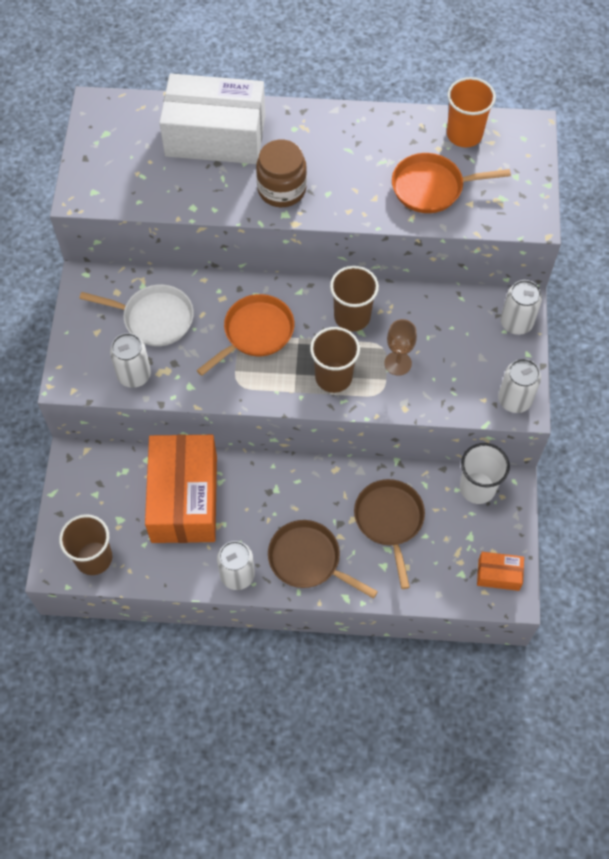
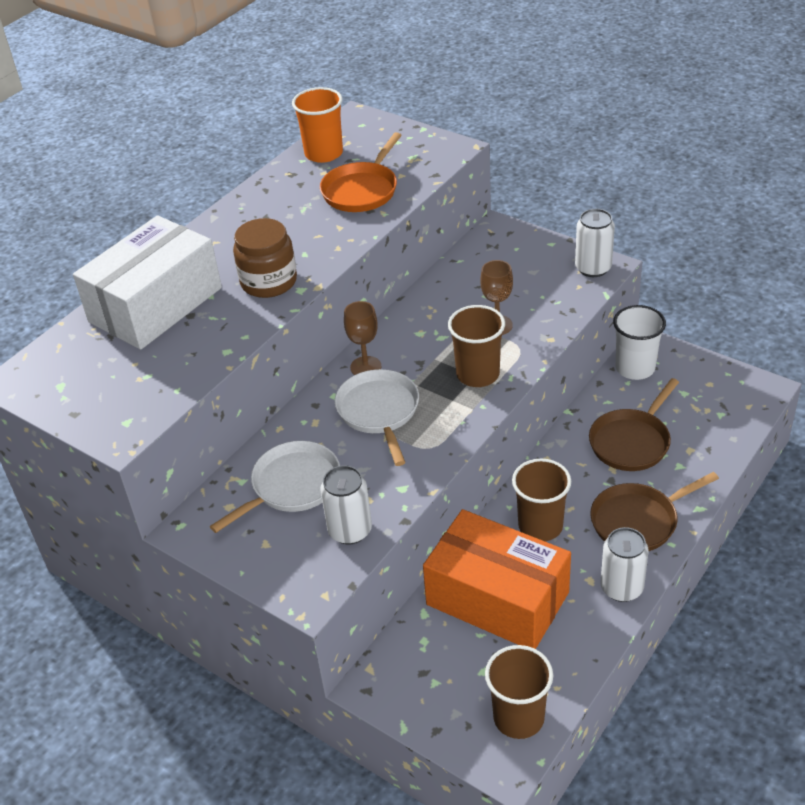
camera: 55 degrees left, 20 degrees down
(255, 333) = (379, 412): orange pan -> white pan
(297, 299) = (365, 367): none -> brown goblet
(352, 317) = (419, 336): brown cup -> brown cup (540, 526)
(389, 521) = (631, 442): brown pan -> brown pan turned 75 degrees counterclockwise
(498, 574) = (735, 389): orange box -> none
(516, 323) = (513, 238): white can -> none

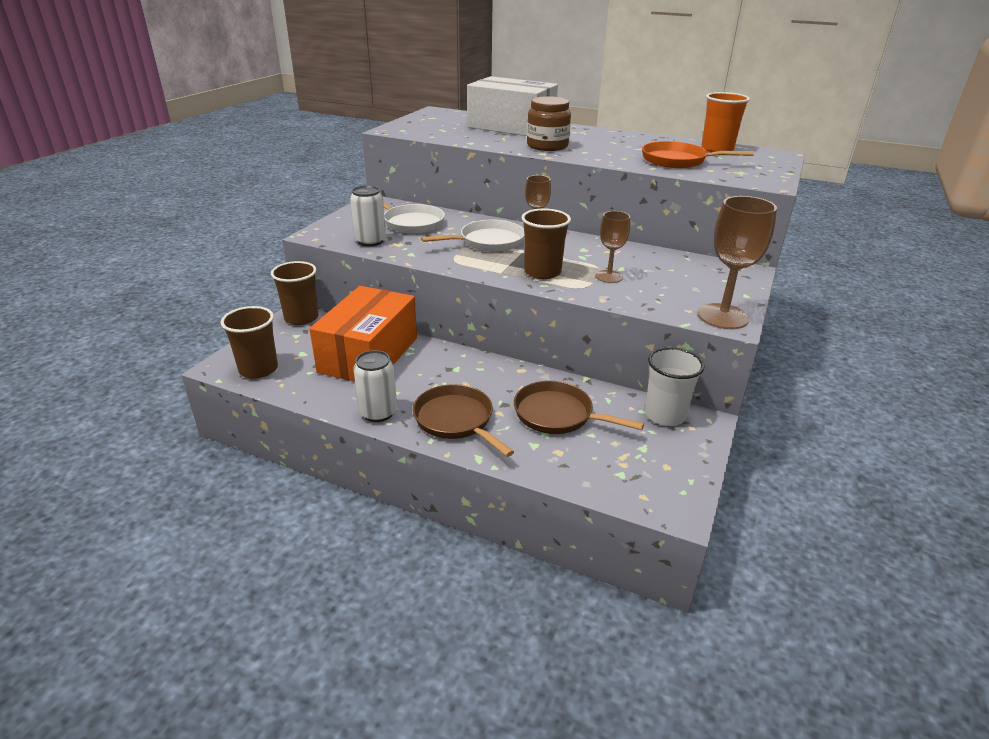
camera: 75 degrees right, 10 degrees down
(540, 526) = (444, 370): brown cup -> brown cup (301, 318)
(593, 268) = (722, 316): white can -> brown goblet

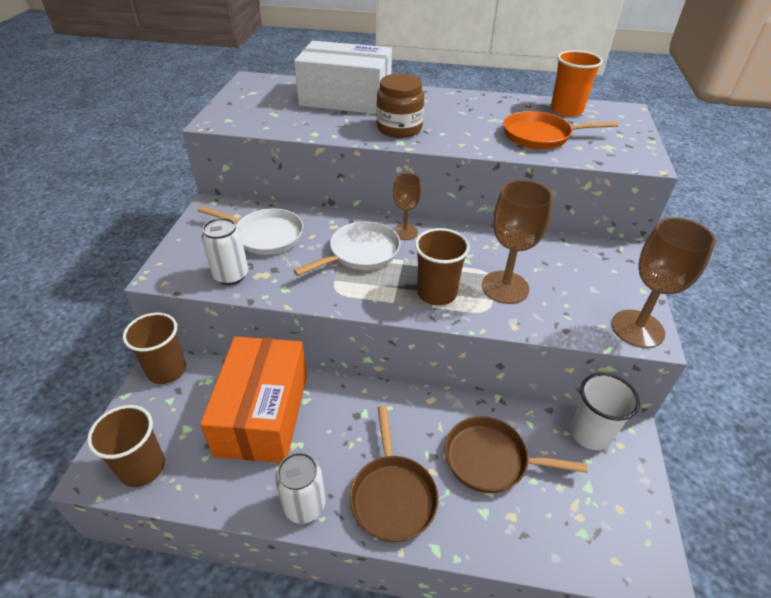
camera: 15 degrees left, 10 degrees up
(456, 420) = (392, 495): brown pan -> brown pan turned 135 degrees counterclockwise
(609, 277) = (505, 287): brown goblet -> brown goblet, size x1.63

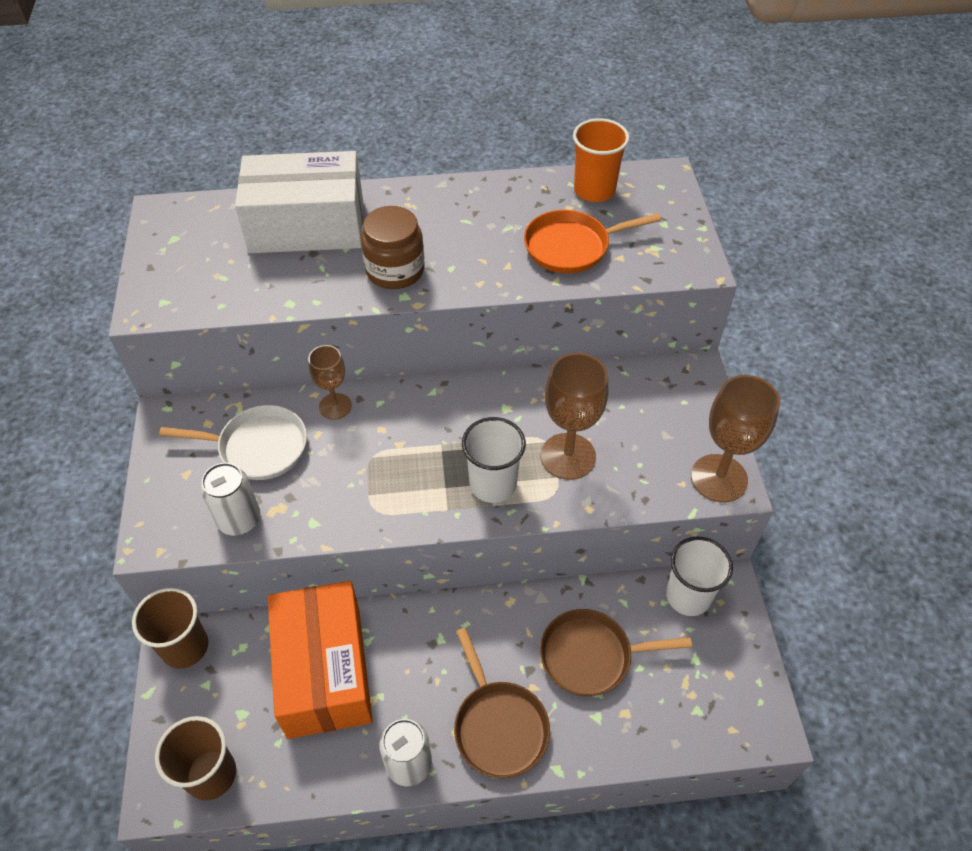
camera: 15 degrees left, 10 degrees up
(361, 253) = (387, 446): white pan -> none
(405, 232) = (431, 400): brown goblet -> brown goblet (335, 406)
(436, 293) = (493, 484): brown cup -> white cup

